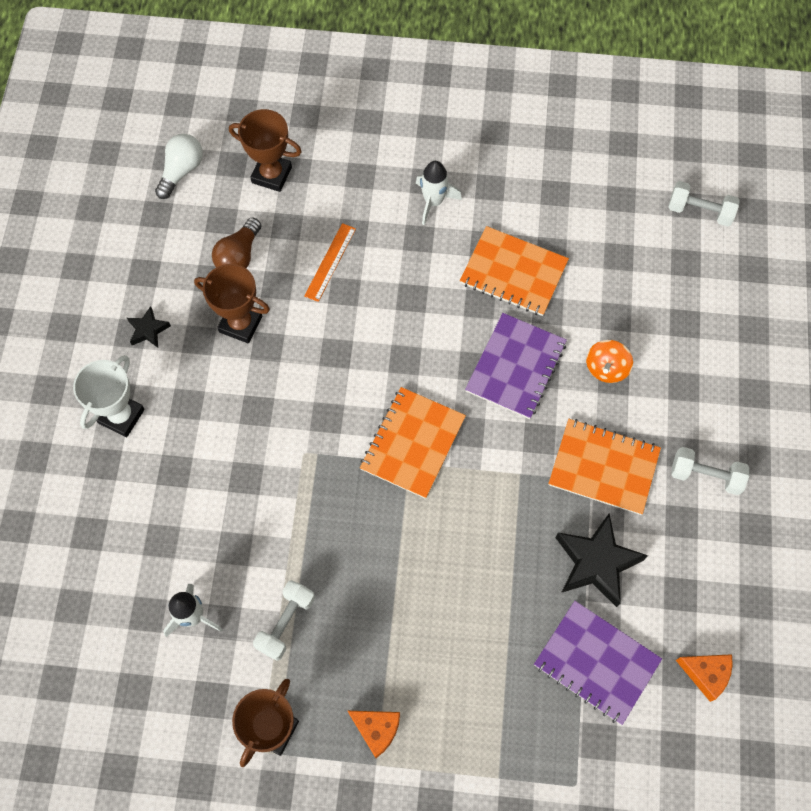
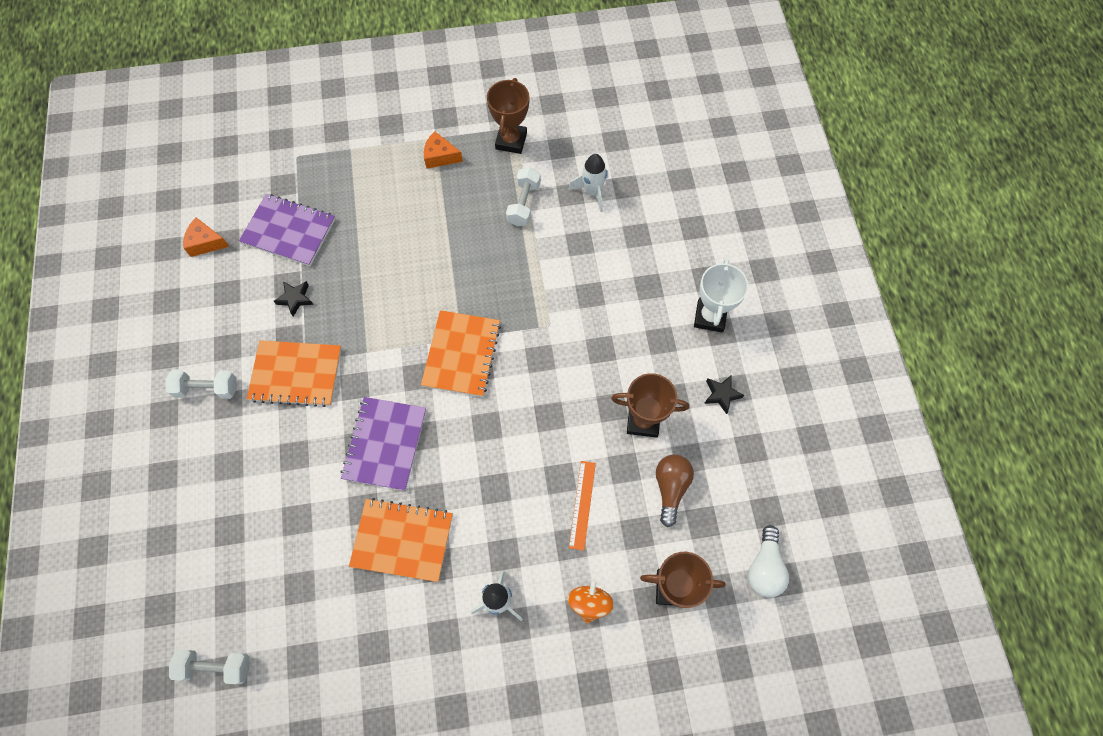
camera: 165 degrees right, 0 degrees up
(596, 562) = (295, 299): black star -> black star, size x0.51
(606, 368) = (301, 464): orange spinning top -> orange spinning top (589, 603)

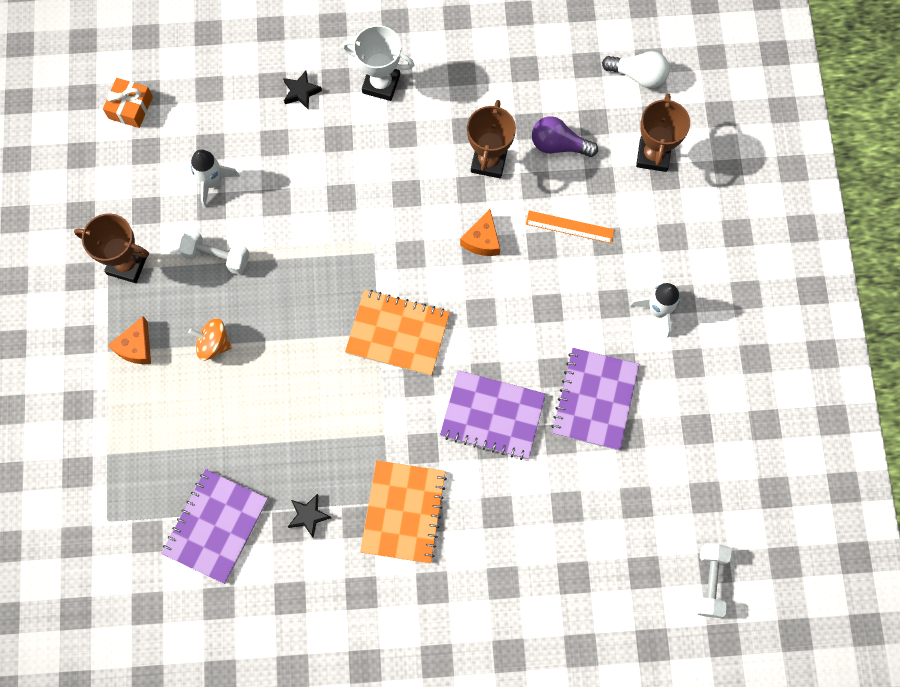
camera: 85 degrees left, 5 degrees up
(206, 242) = (218, 628): orange cheese -> orange cheese (482, 240)
(207, 389) = (411, 612): white dumbbell -> none
(402, 540) = (595, 400): orange notebook -> purple notebook
(589, 603) = (663, 229): orange spinning top -> orange spinning top (213, 344)
(653, 124) = (130, 107): none -> orange gift
(670, 488) = (558, 145): brown light bulb -> purple light bulb
(721, 395) = (467, 86): black star -> black star (301, 92)

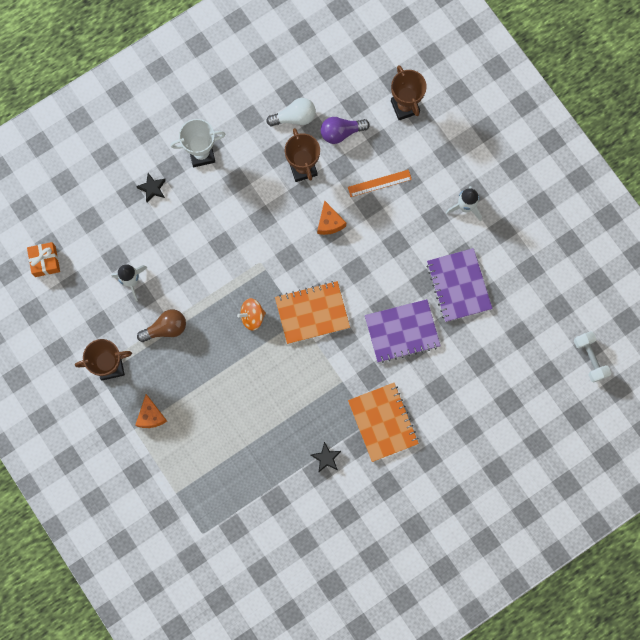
camera: 30 degrees left, 5 degrees up
(213, 344) = (199, 386): orange spinning top -> orange spinning top (252, 316)
(216, 526) = (273, 498): purple notebook -> none
(217, 256) = (166, 328): white dumbbell -> brown light bulb
(638, 75) = (365, 57): white light bulb -> white light bulb (294, 117)

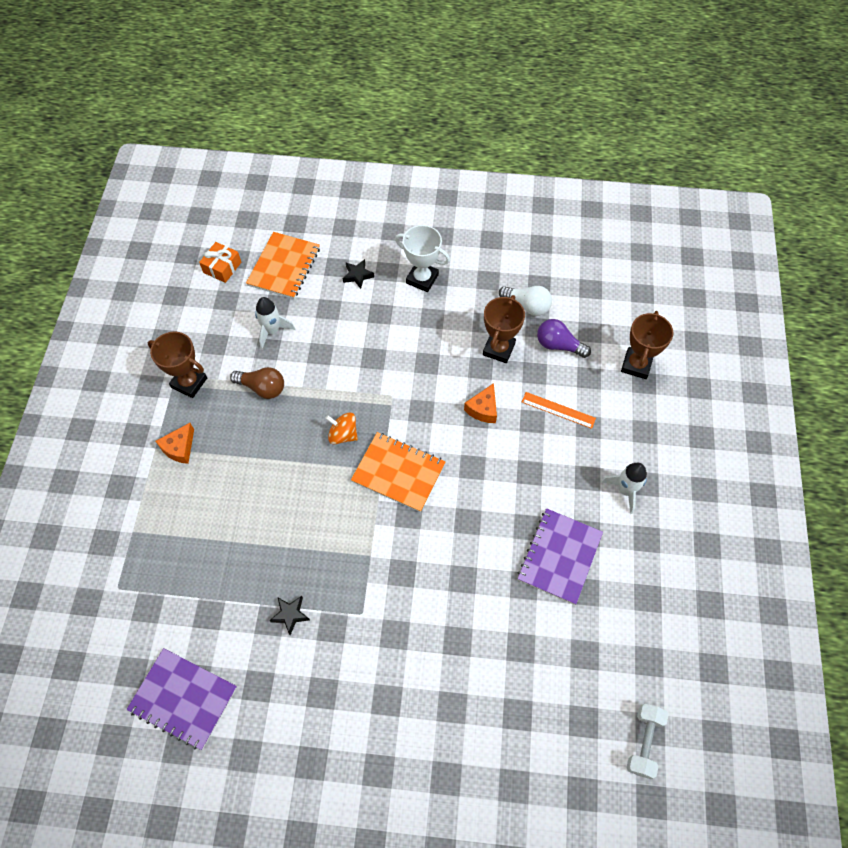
camera: 40 degrees right, 15 degrees down
(383, 422) = (374, 626): orange notebook -> orange notebook (284, 266)
(402, 331) = (467, 555): purple notebook -> purple notebook (183, 698)

